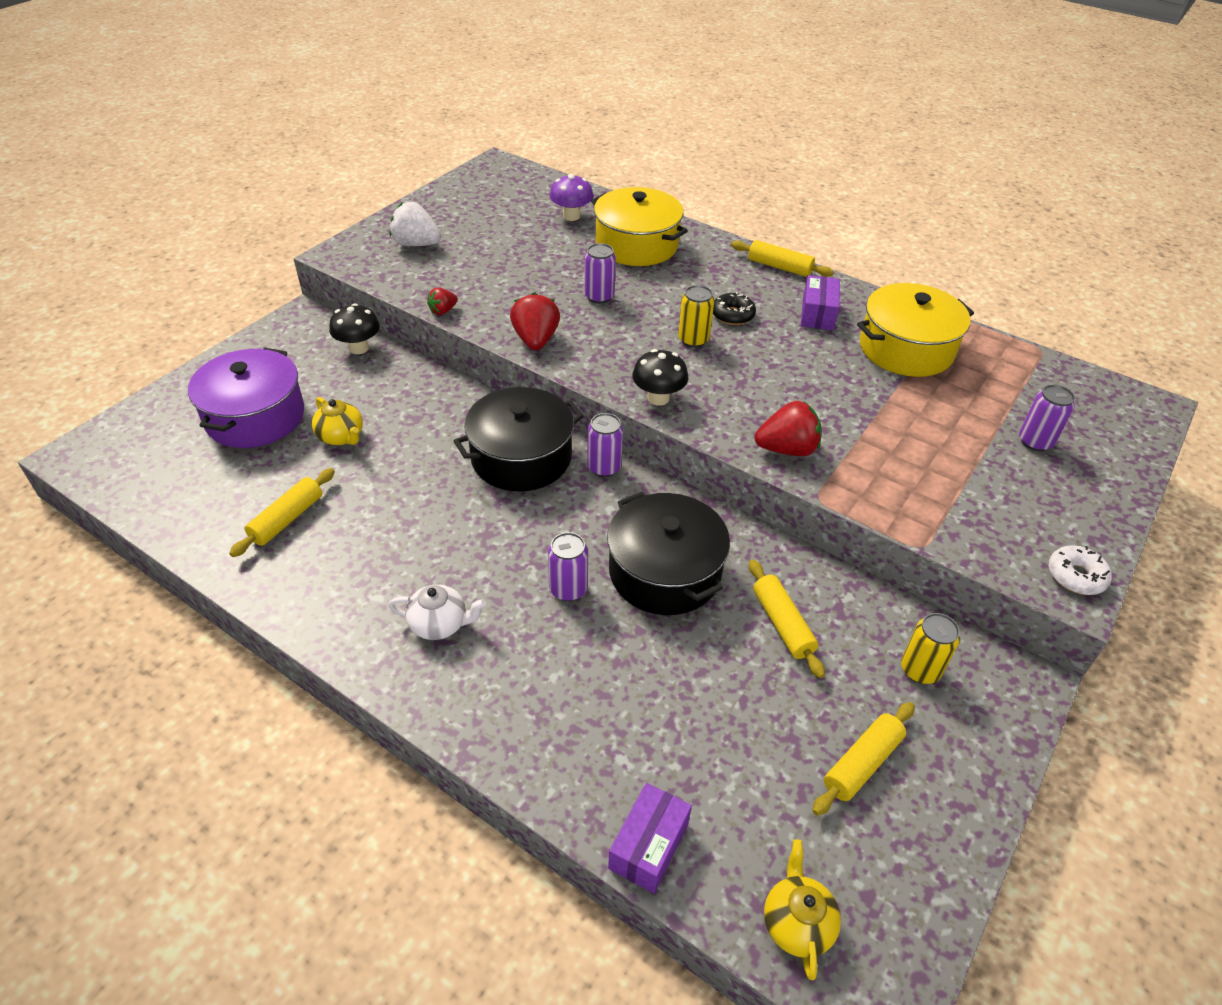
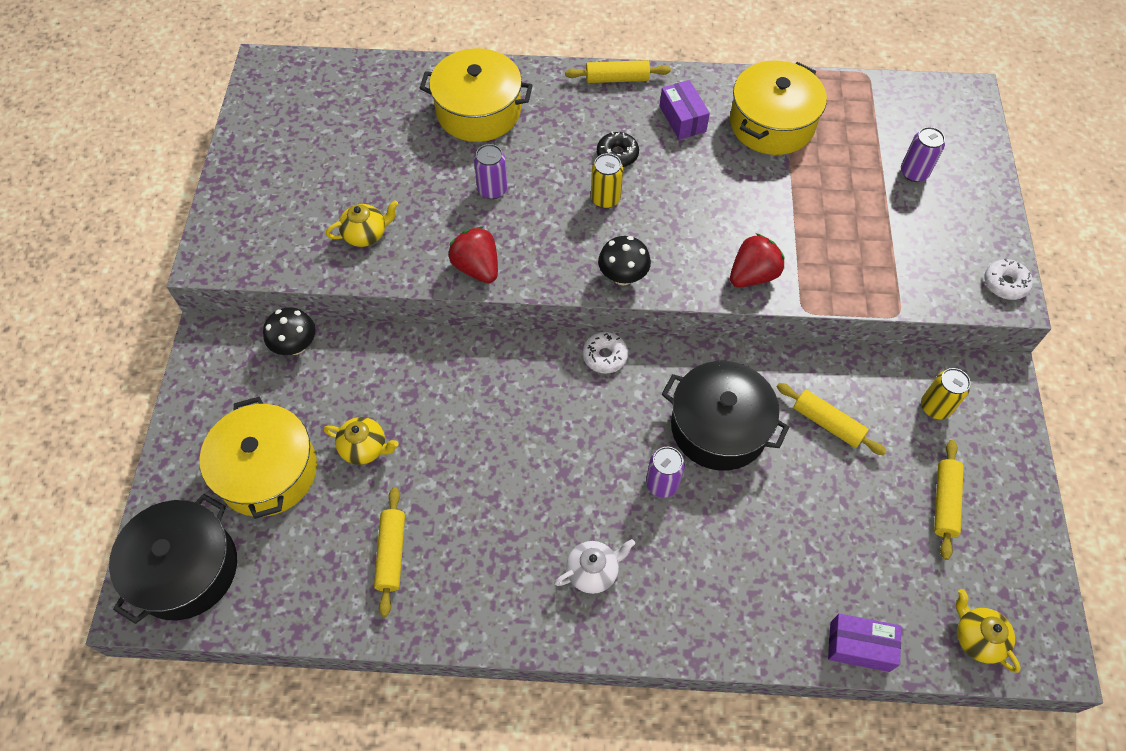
camera: 30 degrees left, 15 degrees up
(255, 417) = (268, 471): purple pot -> yellow pot
(416, 244) = (274, 209): white strawberry -> none
(443, 311) = (368, 277): red strawberry -> none
(468, 285) = (366, 234): none -> yellow teapot
(521, 457) = (533, 383): black pot -> black pot (185, 569)
(571, 216) = (392, 103): purple mushroom -> none
(604, 467) = (605, 356): purple can -> white donut
(648, 846) = (859, 646): purple box -> purple box turned 75 degrees counterclockwise

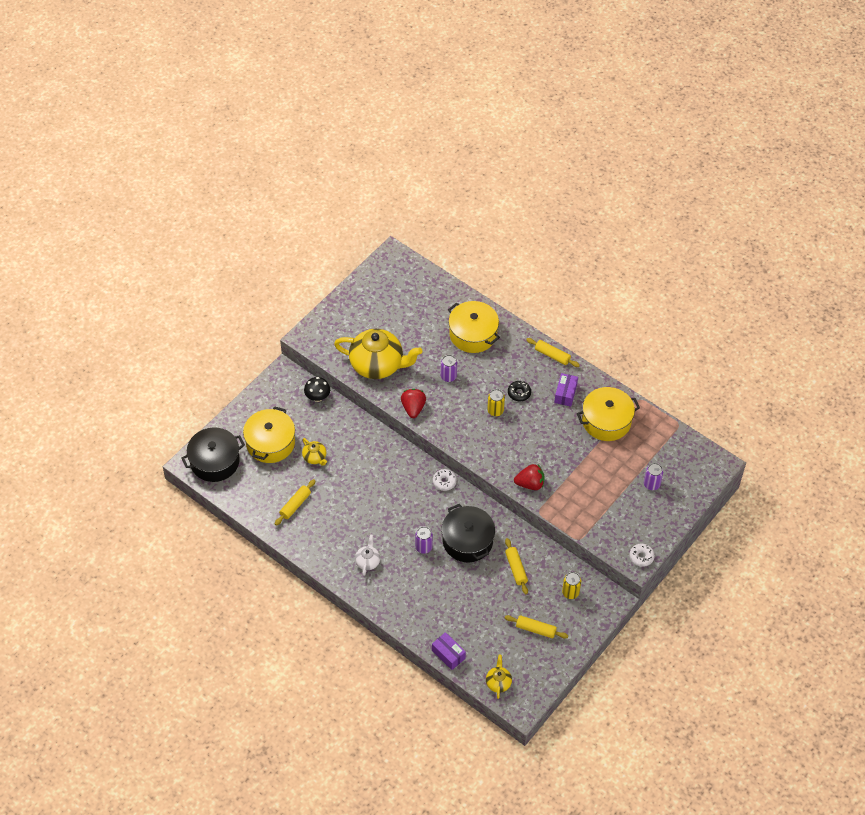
camera: 35 degrees right, 5 degrees down
(366, 234) = (378, 365): yellow teapot -> yellow teapot, size x2.26
(593, 571) = (368, 561): white teapot -> white teapot turned 90 degrees counterclockwise
(623, 276) = (472, 450): black mushroom -> none
(944, 502) = (535, 629): yellow rolling pin -> yellow rolling pin turned 60 degrees clockwise

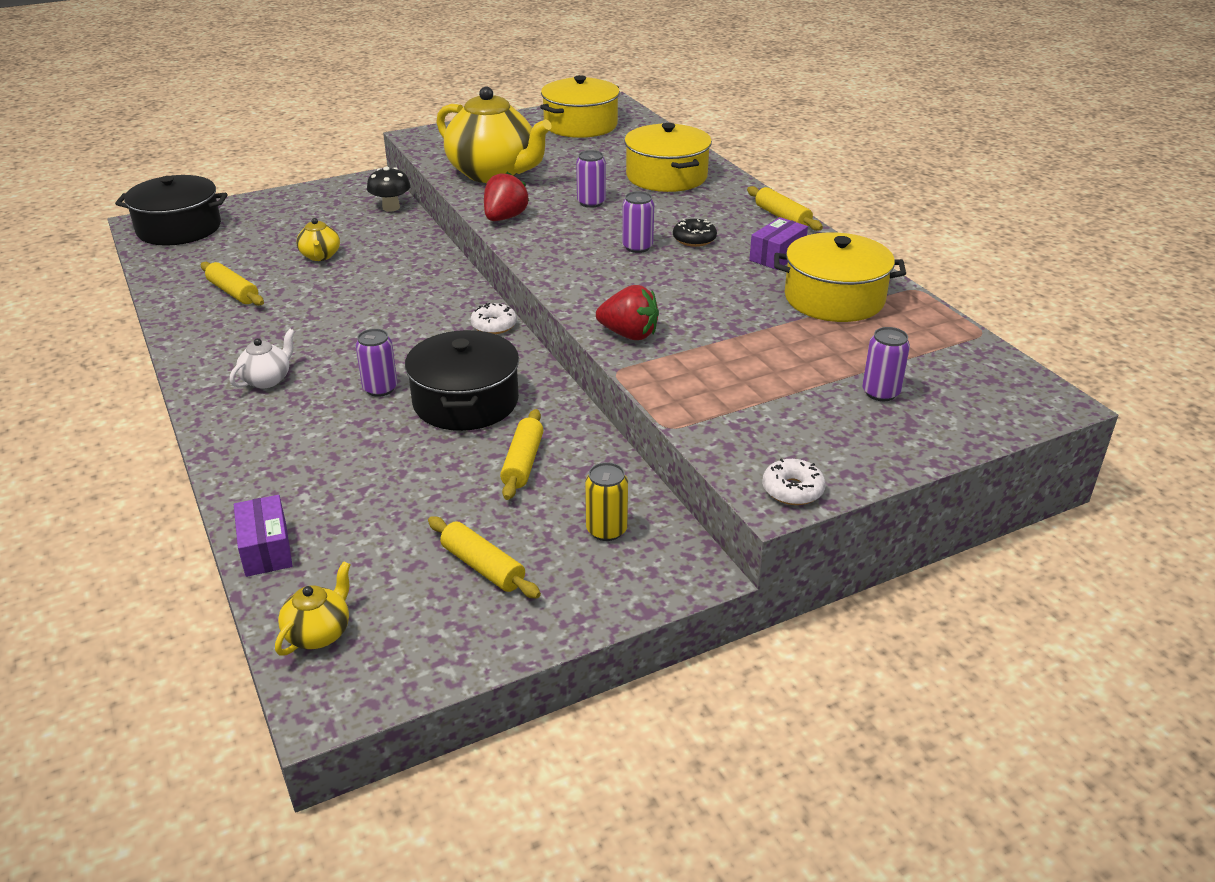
camera: 25 degrees right, 20 degrees down
(270, 443) = (275, 230): yellow pot -> yellow pot (580, 125)
(295, 505) = (233, 292): yellow rolling pin -> yellow rolling pin turned 75 degrees clockwise
(495, 410) = (637, 247): yellow can -> purple can

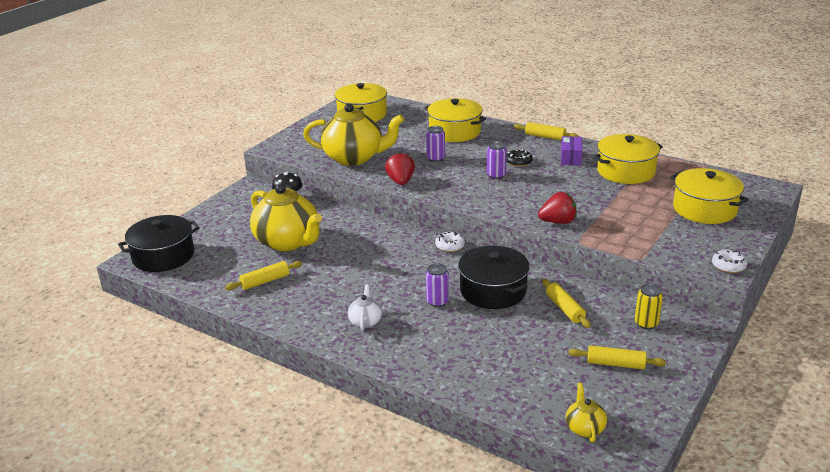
camera: 30 degrees left, 5 degrees down
(233, 292) = (265, 281): yellow rolling pin -> yellow rolling pin turned 45 degrees counterclockwise
(266, 549) = (500, 404): purple box -> none
(320, 256) = (288, 242): yellow teapot -> yellow teapot, size x2.26
(880, 393) = (704, 209): purple can -> yellow pot

